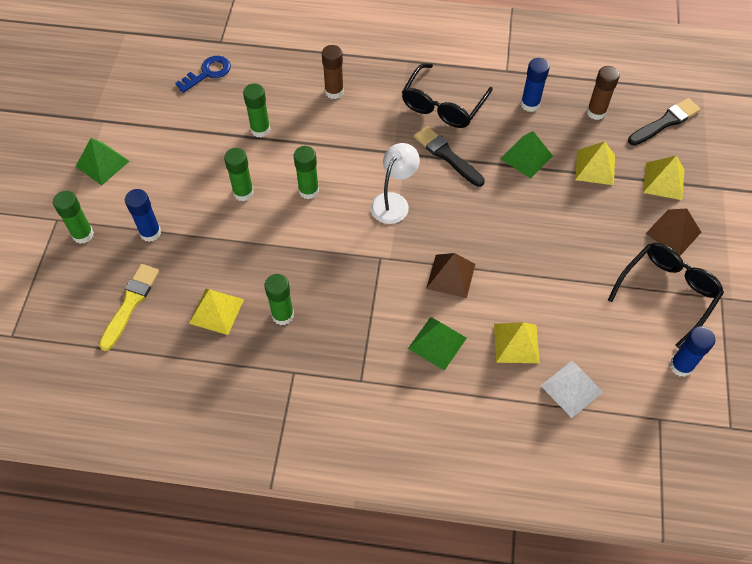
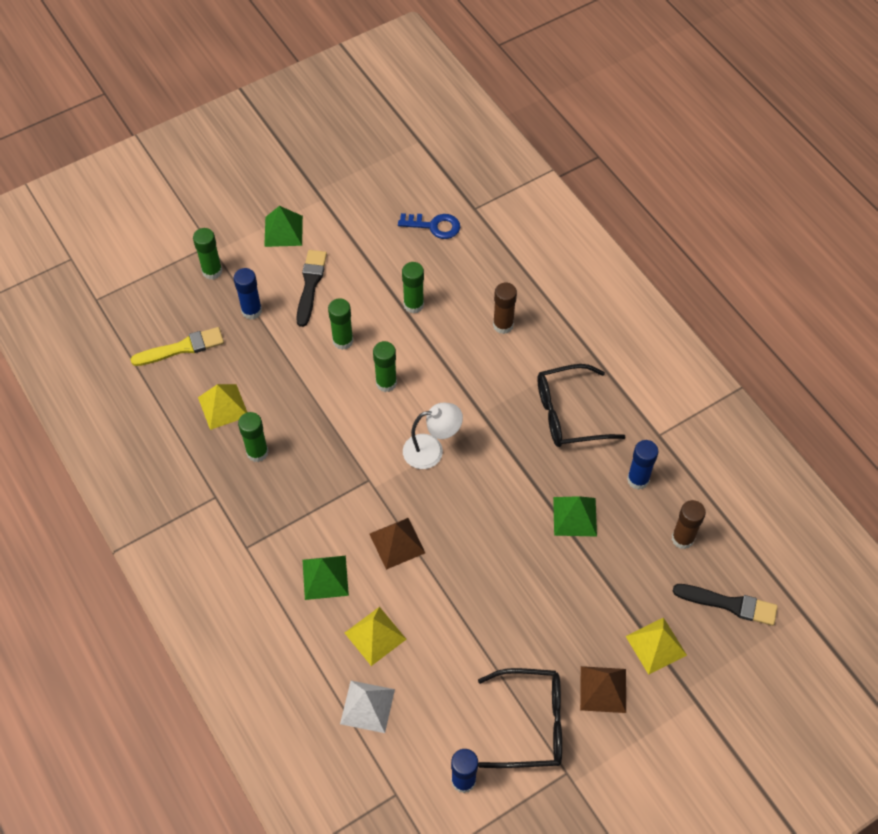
camera: 50 degrees right, 0 degrees up
(447, 155) = (517, 455): black brush -> black brush (310, 285)
(595, 167) = (617, 578): yellow pyramid -> none

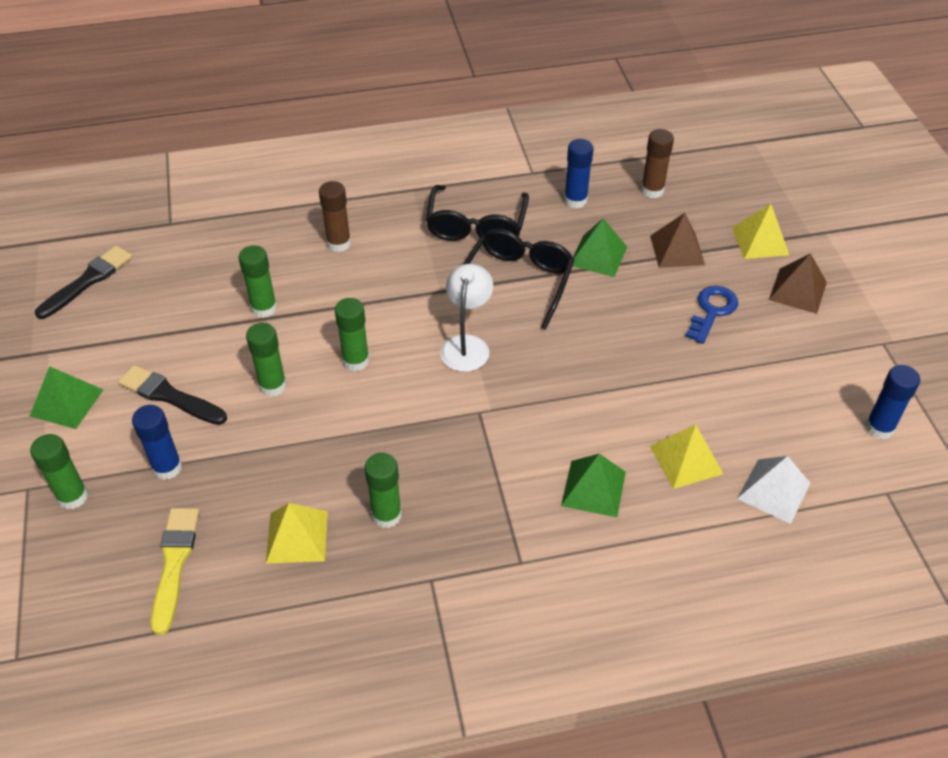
camera: 70 degrees left, 10 degrees down
(397, 543) = (573, 407): brown pyramid -> brown pyramid (677, 250)
(434, 226) = (168, 261): blue key -> blue key (712, 311)
(531, 723) = (824, 354): black glasses -> black glasses (518, 281)
(729, 604) = (731, 182): black brush -> black brush (87, 281)

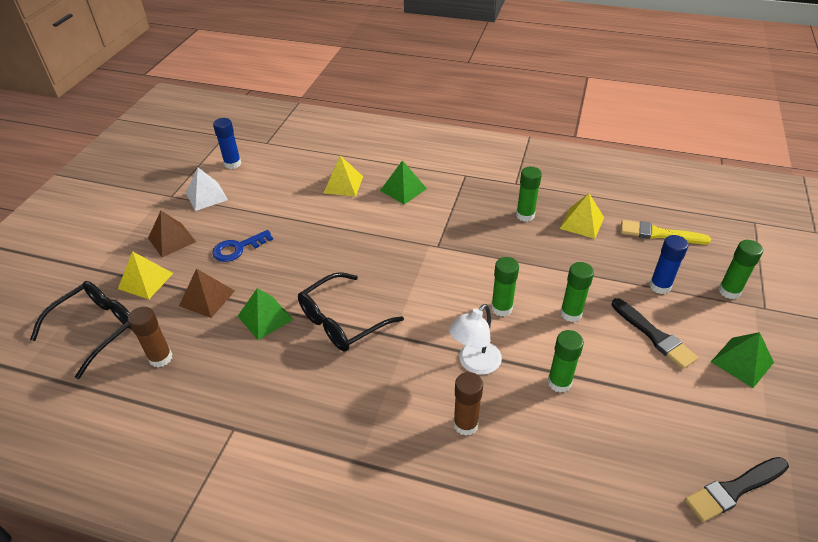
camera: 150 degrees left, 5 degrees down
(174, 563) = (659, 234): yellow brush -> yellow brush turned 75 degrees clockwise
(467, 345) = (415, 289): white lamp -> white lamp (474, 364)
(476, 226) = (333, 388): black glasses -> black glasses (97, 329)
(575, 200) = (229, 377): blue glue stick -> none
(773, 491) = (316, 160): white pyramid -> white pyramid (206, 196)

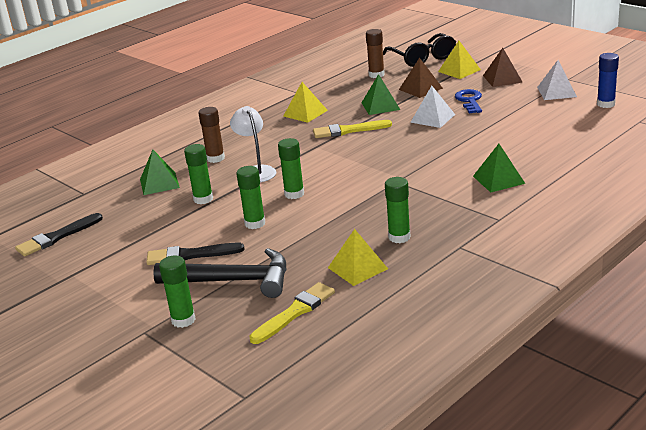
camera: 120 degrees right, 15 degrees down
(290, 263) = (432, 118): none -> white pyramid
(342, 321) = (348, 130): black glasses -> yellow brush
(343, 184) = (530, 151): yellow pyramid -> yellow pyramid (305, 113)
(660, 286) = (232, 281): blue glue stick -> black hammer
(734, 490) = (57, 237): black brush -> black brush turned 135 degrees counterclockwise
(742, 362) = (119, 288): green pyramid -> green pyramid (159, 183)

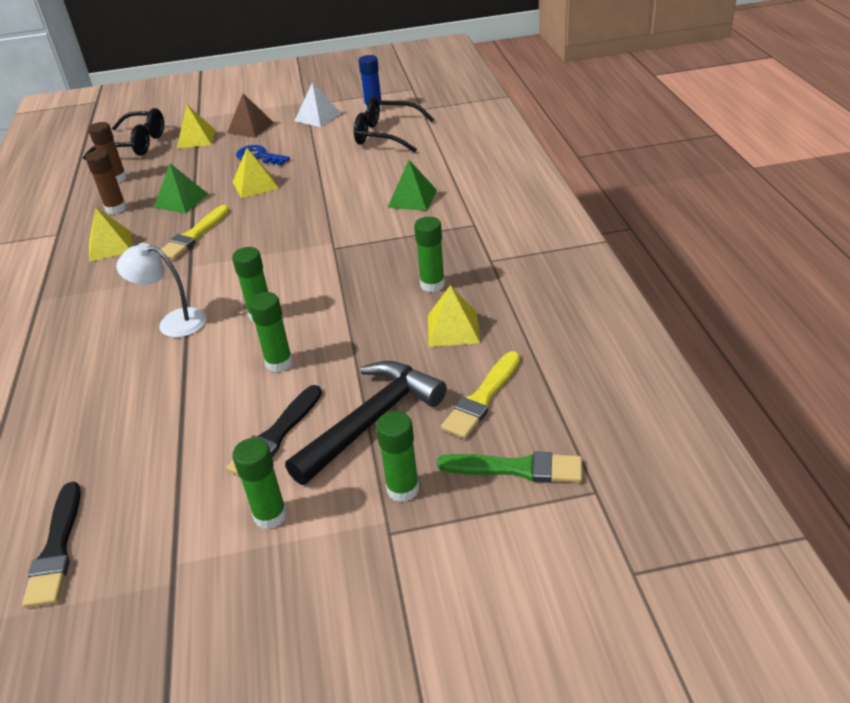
camera: 55 degrees left, 10 degrees up
(159, 183) = (75, 404): green pyramid -> none
(203, 199) = (169, 382): green glue stick -> green glue stick (270, 515)
(215, 158) = (94, 340): brown glue stick -> brown glue stick (116, 208)
(238, 355) = (517, 468): none -> green brush
(295, 312) = (482, 398): yellow brush -> yellow brush turned 135 degrees counterclockwise
(420, 88) = (190, 169): brown pyramid -> none
(432, 118) = (255, 185): white pyramid -> yellow pyramid
(573, 127) = (386, 135): none -> black glasses

